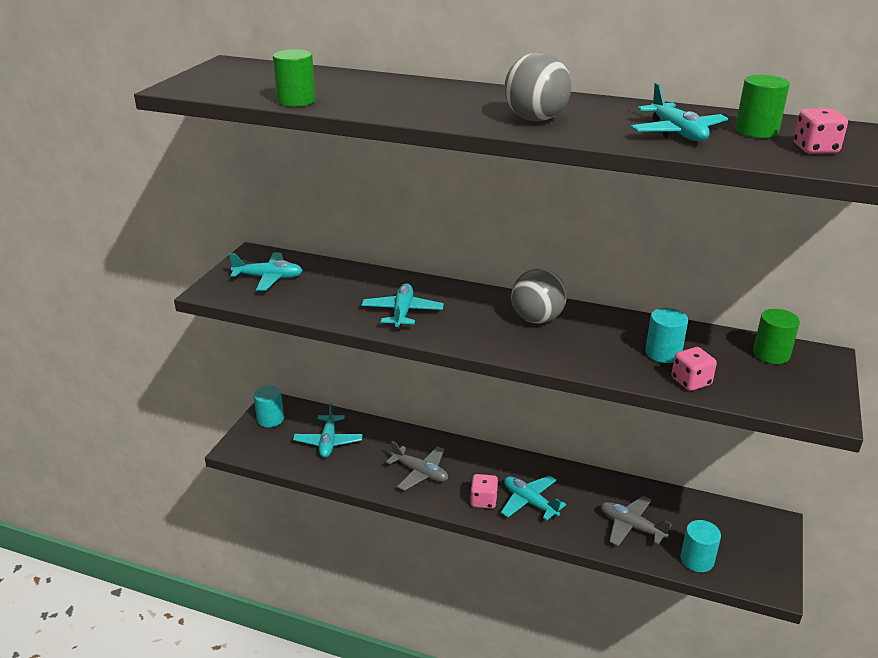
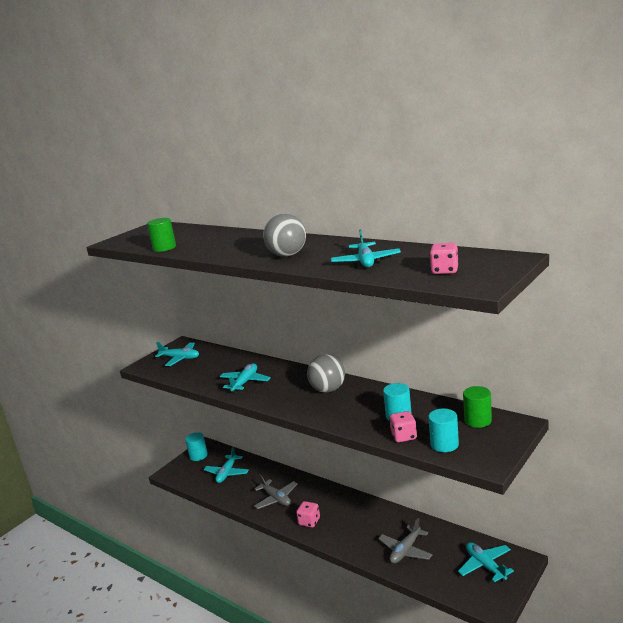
camera: 20 degrees right, 10 degrees down
(529, 502) = (340, 526): turquoise plane -> turquoise plane (485, 566)
(631, 526) = (405, 550): grey plane -> grey plane turned 105 degrees counterclockwise
(697, 560) = (443, 580): turquoise cylinder -> turquoise cylinder (444, 444)
(756, 131) = (421, 259): green cylinder -> none

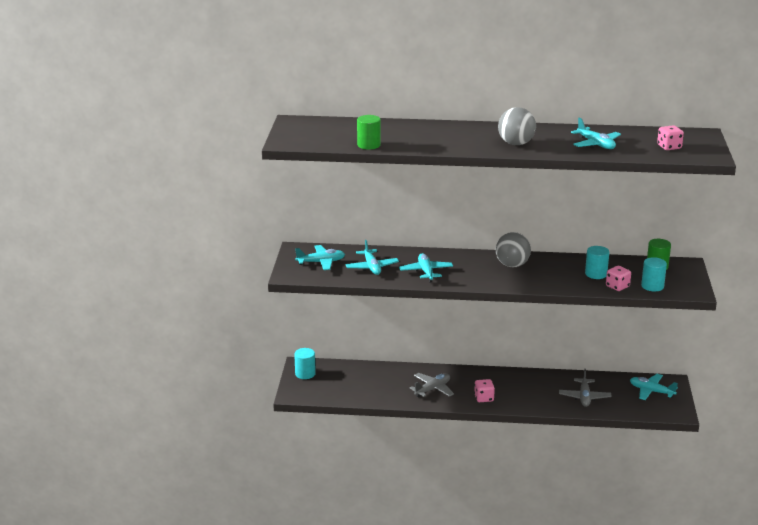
camera: 35 degrees left, 5 degrees up
(227, 473) = (357, 381): turquoise plane -> turquoise plane (372, 267)
(276, 498) = (432, 389): grey plane -> grey plane turned 60 degrees counterclockwise

